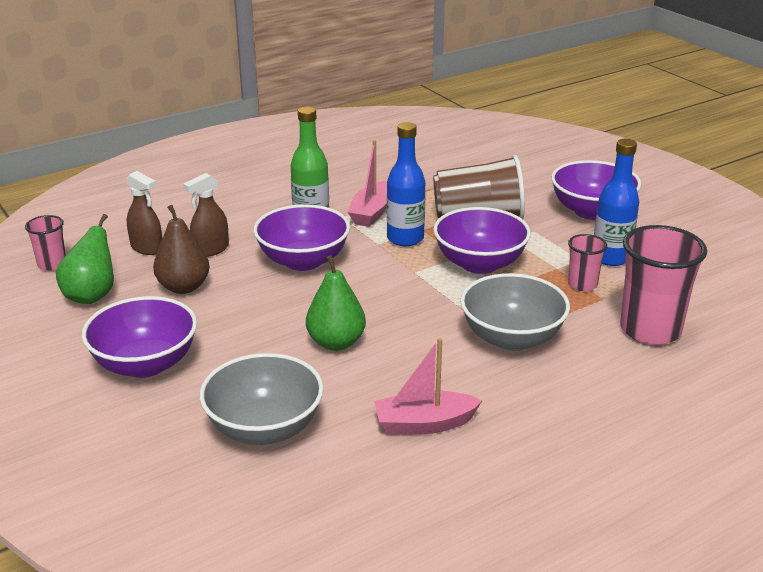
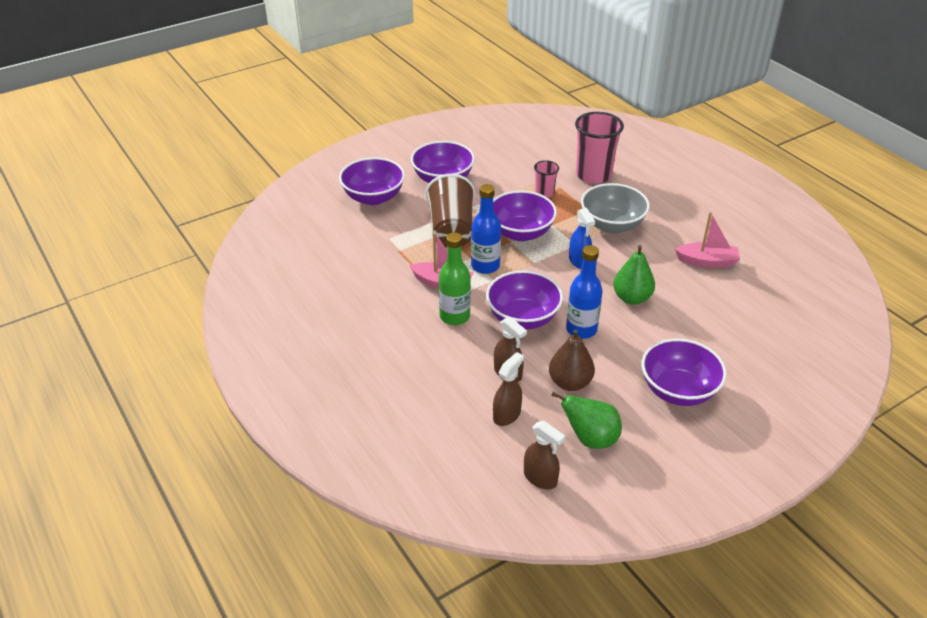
camera: 90 degrees left, 10 degrees up
(52, 264) = (540, 478): pink cup -> brown spray bottle
(264, 428) = (731, 325): grey bowl -> none
(419, 305) = (579, 261): none -> blue spray bottle
(424, 424) = (707, 262): pink boat -> pink boat turned 75 degrees counterclockwise
(537, 171) = (373, 197): none -> purple bowl
(611, 258) = (509, 179): blue bottle -> blue bottle (581, 329)

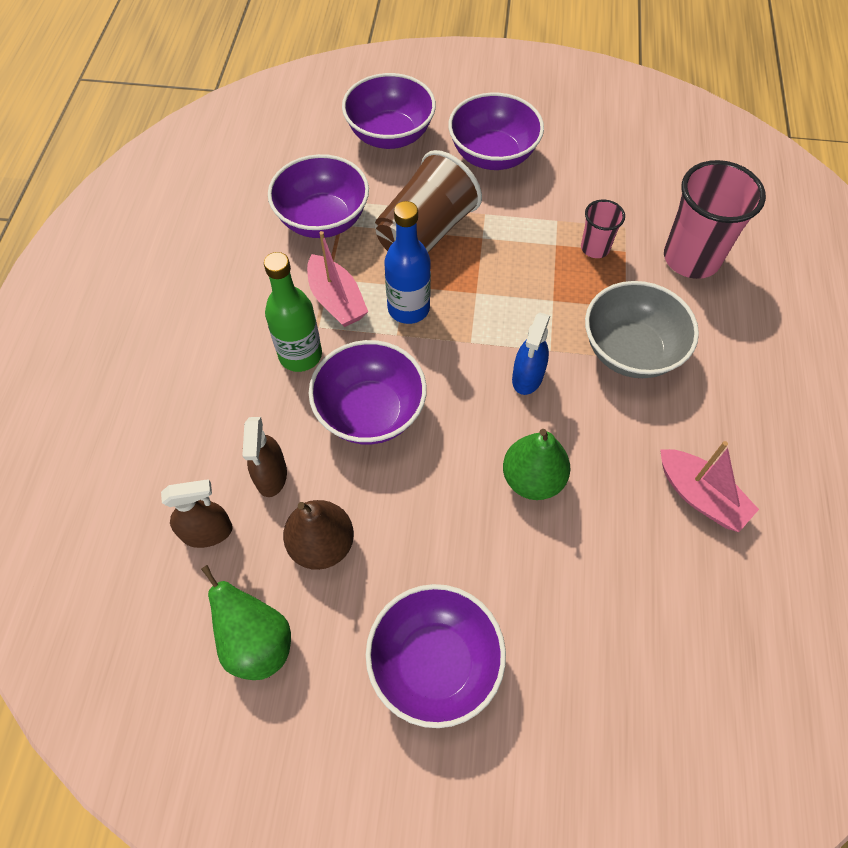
camera: 40 degrees right, 20 degrees up
(521, 233) = (501, 288): purple bowl -> purple bowl (323, 219)
(540, 478) = (147, 647): brown spray bottle -> none
(581, 329) = (418, 479): blue bottle -> none

